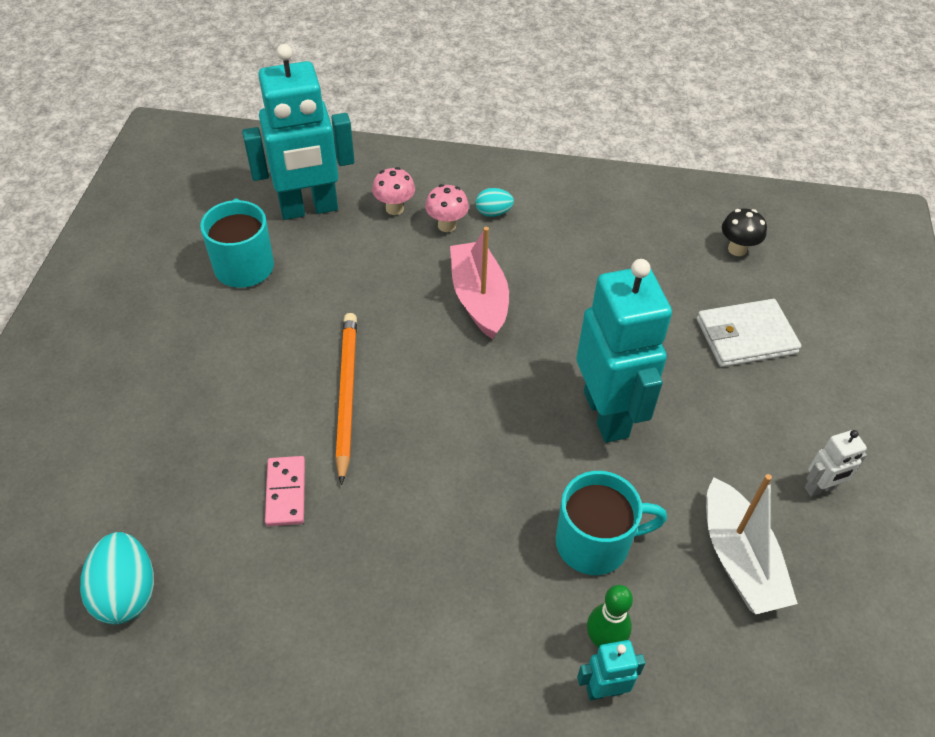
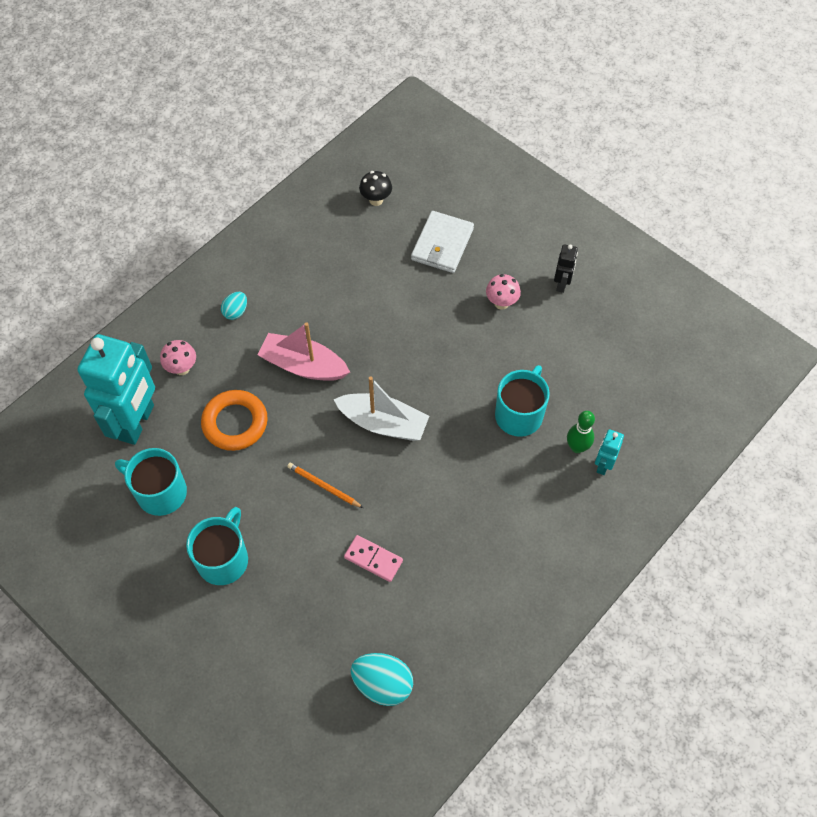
camera: 55 degrees left, 10 degrees up
(200, 355) = (223, 559): none -> turquoise mug
(346, 394) = (323, 486): orange pencil -> orange pencil, size x0.58
(366, 280) = (235, 423): none -> orange ring
(447, 225) = (224, 346): pink mushroom -> pink mushroom (501, 303)
(606, 414) = (442, 353): turquoise robot -> none
(739, 559) = (575, 352): white boat -> white boat (383, 423)
(820, 488) = (562, 284): white robot -> black robot

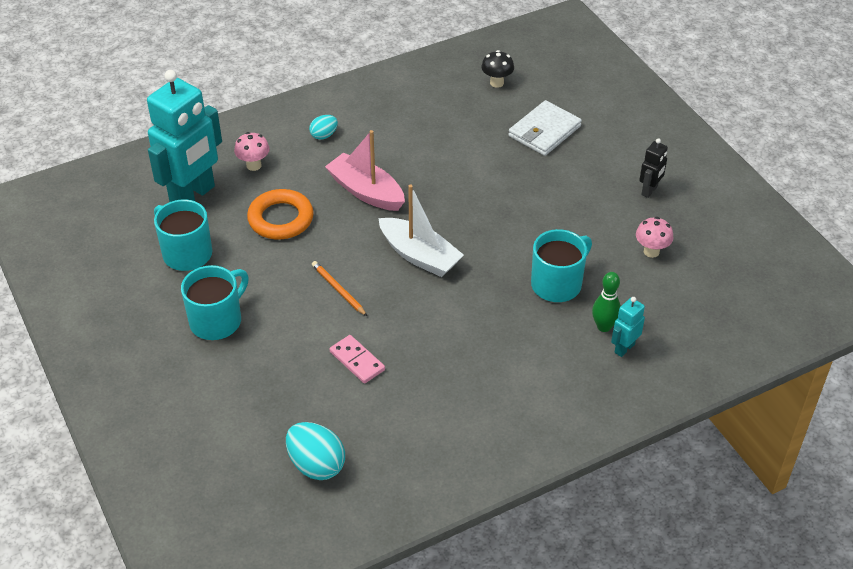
camera: 20 degrees right, 15 degrees down
(501, 303) = (581, 191): pink mushroom -> pink mushroom (651, 251)

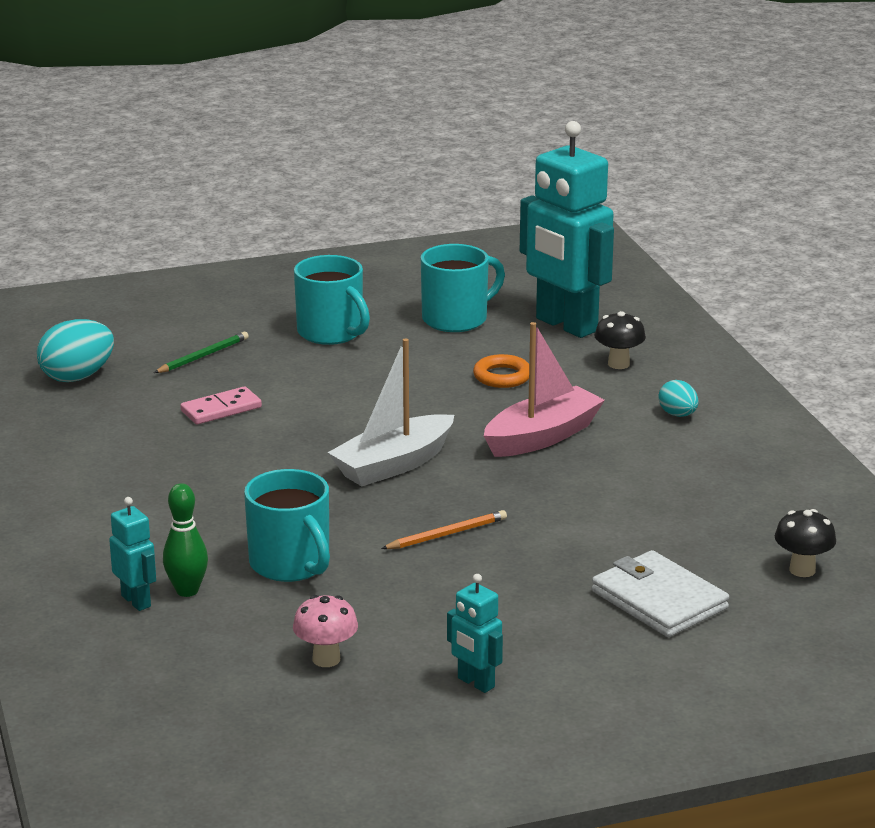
camera: 100 degrees right, 20 degrees down
(254, 165) = (618, 364): pink mushroom -> black mushroom
(267, 391) = (203, 356): none -> green pencil
(281, 219) = (502, 376): orange ring -> orange ring, size x0.63
(338, 290) = (351, 405): orange pencil -> orange pencil (446, 534)
(649, 191) = (475, 683): black robot -> turquoise robot

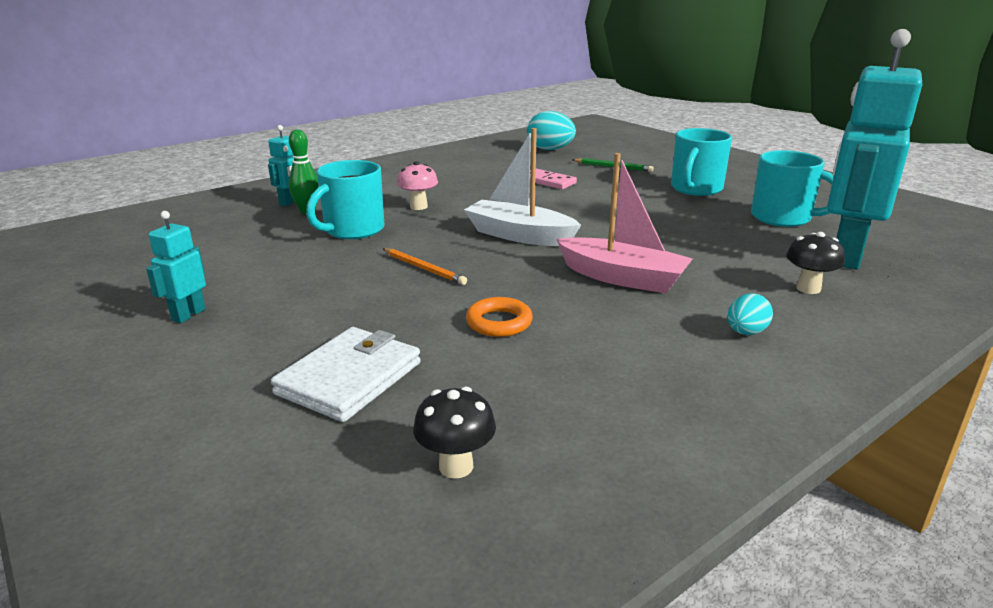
camera: 70 degrees right, 0 degrees up
(326, 659) = (224, 260): pink mushroom -> pink mushroom (418, 206)
(502, 376) = (710, 247): orange ring -> orange ring (499, 322)

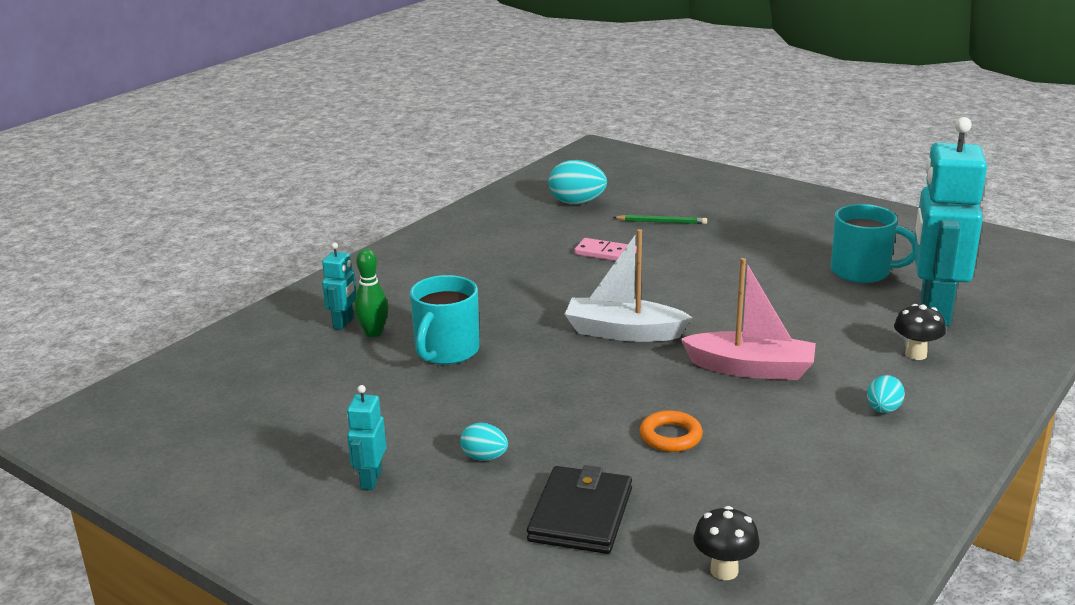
camera: 15 degrees left, 0 degrees up
(306, 313) = (484, 457): none -> turquoise egg
(349, 378) = (580, 514): white wallet -> black wallet
(418, 206) = (491, 309): pink mushroom -> none
(424, 268) = (558, 388): orange pencil -> none
(695, 189) = (762, 243): turquoise mug -> none

